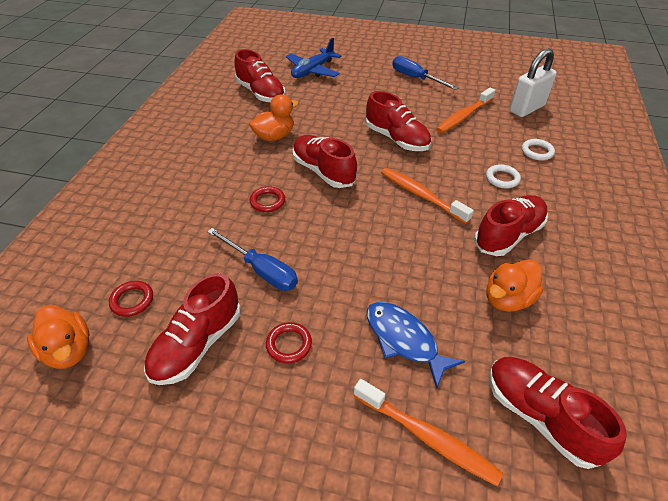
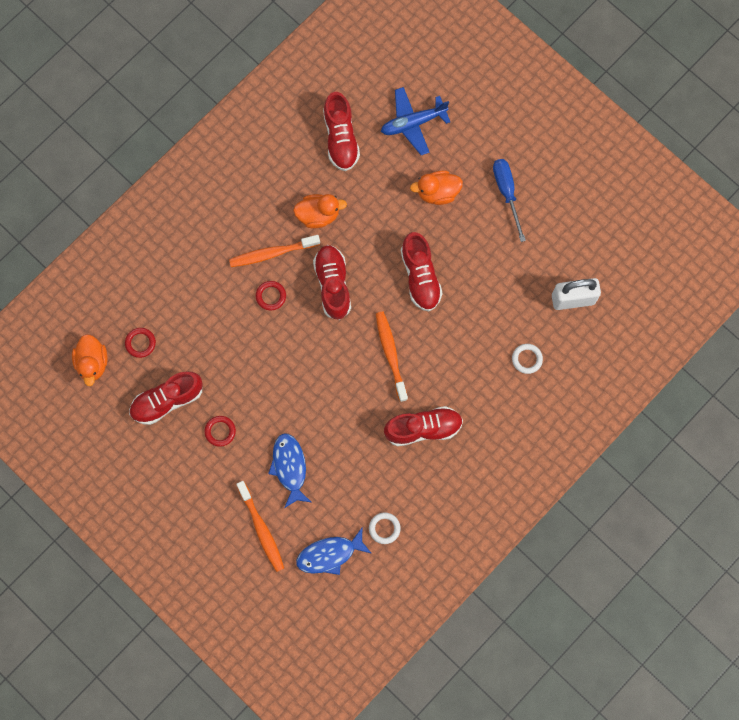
camera: 30 degrees right, 30 degrees up
(261, 270) = (233, 363): blue screwdriver -> none
(463, 116) = (504, 278): orange toothbrush -> orange toothbrush (272, 253)
(502, 178) = (469, 372): white ring -> white ring (384, 528)
(507, 299) = (376, 477): orange duck -> orange duck (437, 192)
(540, 417) = (329, 554): red shoe -> blue fish

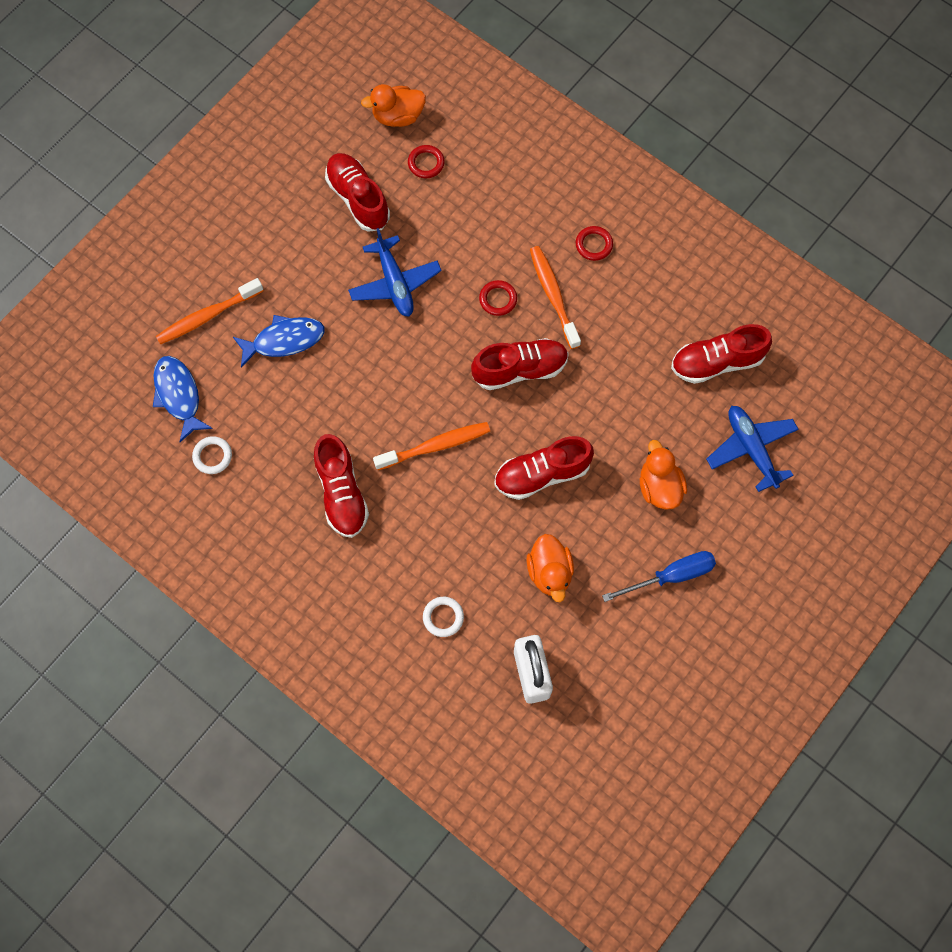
camera: 85 degrees right, 5 degrees down
(220, 431) = (324, 259): red ring -> red ring (594, 245)
(248, 376) = (395, 283): none -> blue plane
(318, 215) = (609, 344): orange duck -> orange duck (550, 572)

